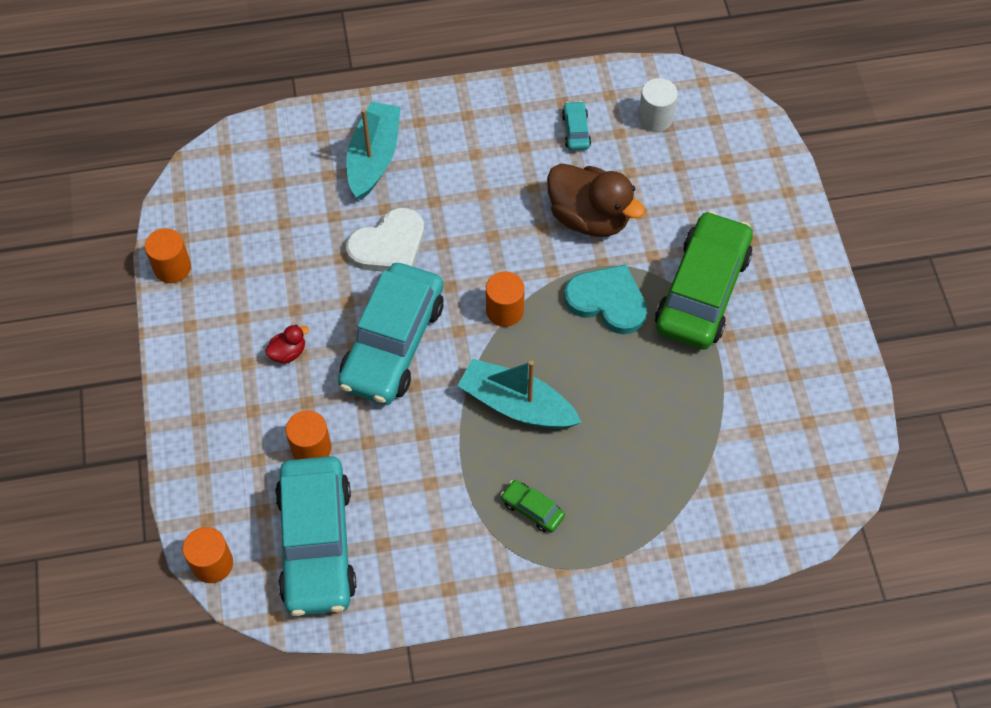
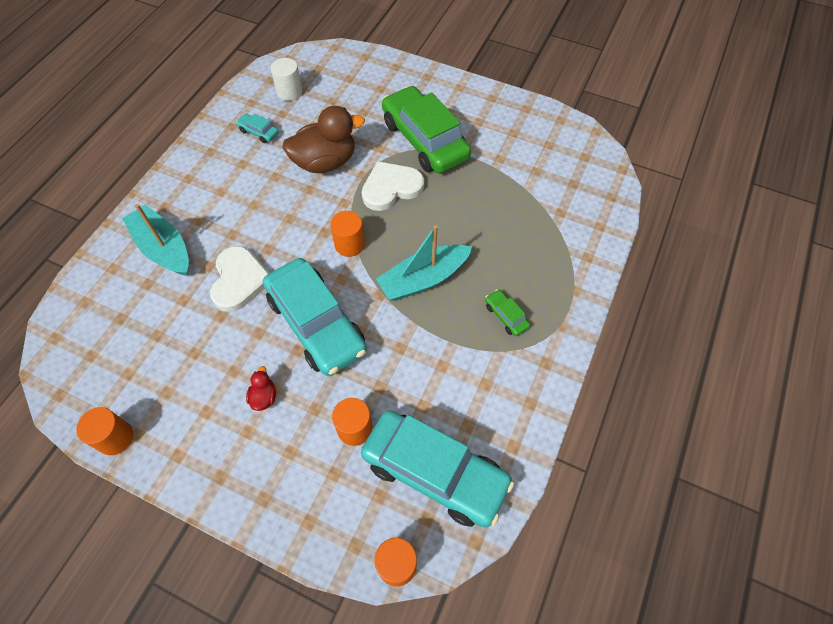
camera: 55 degrees left, 0 degrees up
(532, 509) = (506, 316): green car -> green car turned 75 degrees clockwise
(607, 301) = (391, 188): turquoise heart -> white heart

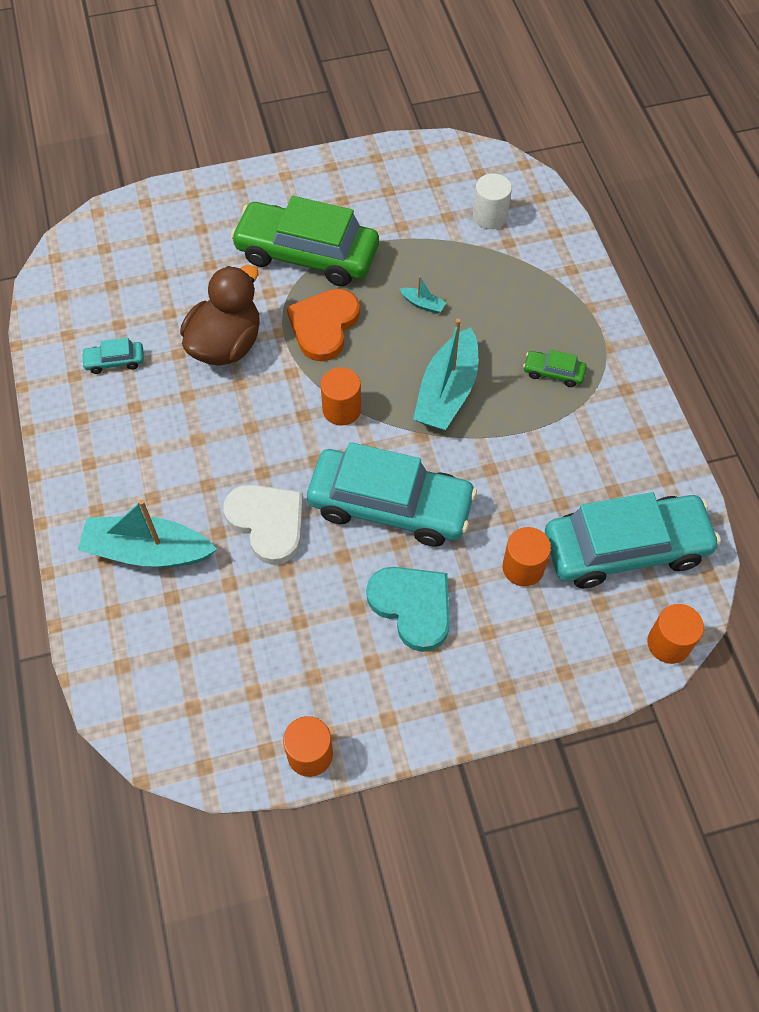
camera: 40 degrees left, 0 degrees up
(264, 397) = (412, 606): red duck -> turquoise heart
(289, 92) = (100, 295): white cylinder -> white cylinder (490, 216)
(391, 188) = (324, 326): white heart -> orange heart
(464, 214) = (423, 304): none -> turquoise boat

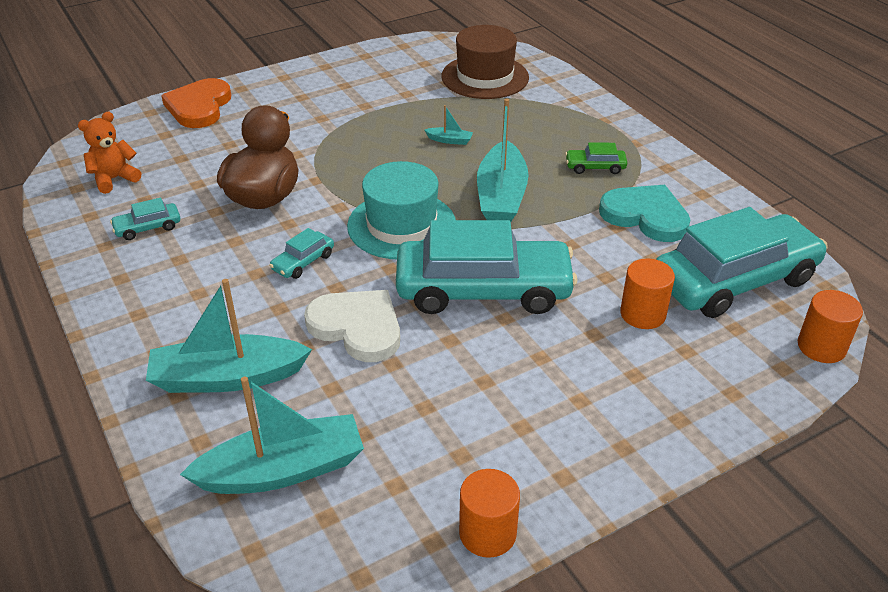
camera: 15 degrees left, 20 degrees down
(96, 291) = (114, 179): none -> orange teddy bear
(170, 655) = (283, 470): none -> turquoise boat
(241, 435) = (303, 262): none -> turquoise car
(307, 254) = (324, 123): green car -> none
(324, 326) = (359, 169): orange heart -> orange heart (199, 107)
(341, 409) = (401, 225): orange cylinder -> turquoise hat
(412, 606) = (544, 368): turquoise heart -> turquoise heart (645, 216)
(490, 216) = (485, 77): white cylinder -> brown hat

